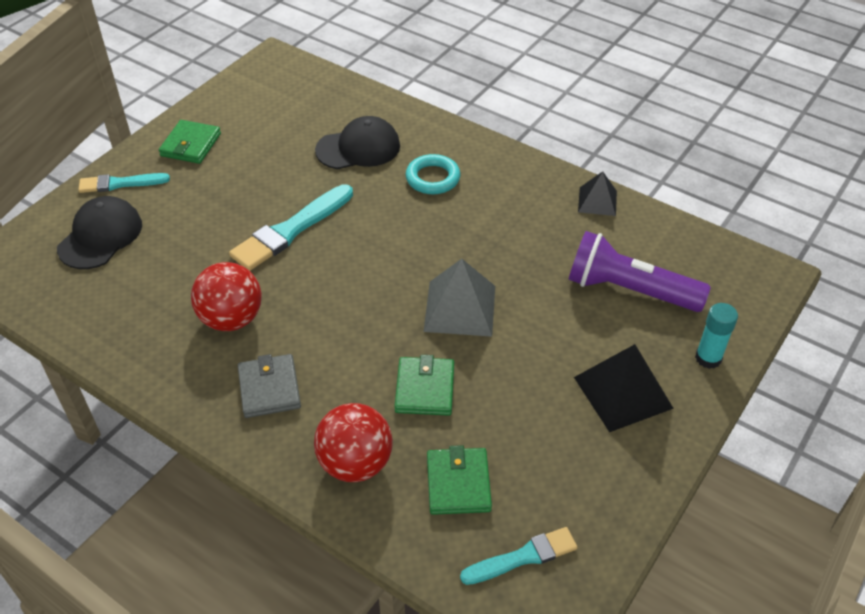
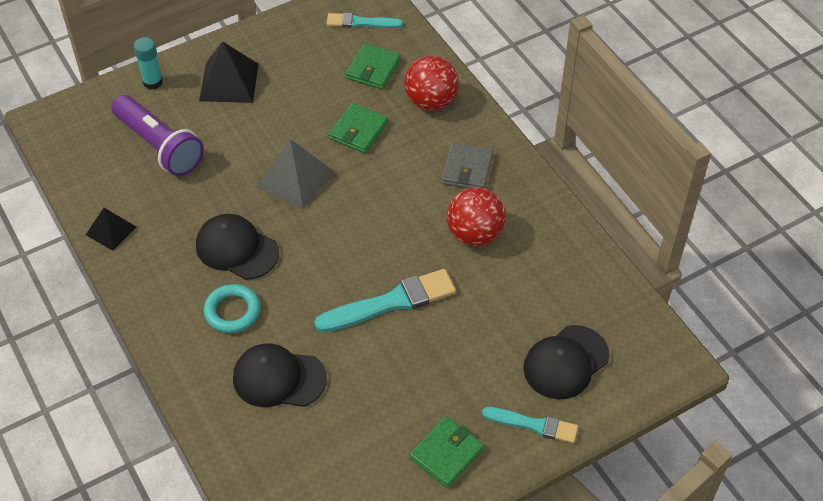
camera: 155 degrees left, 5 degrees up
(468, 225) = (237, 249): none -> black cap

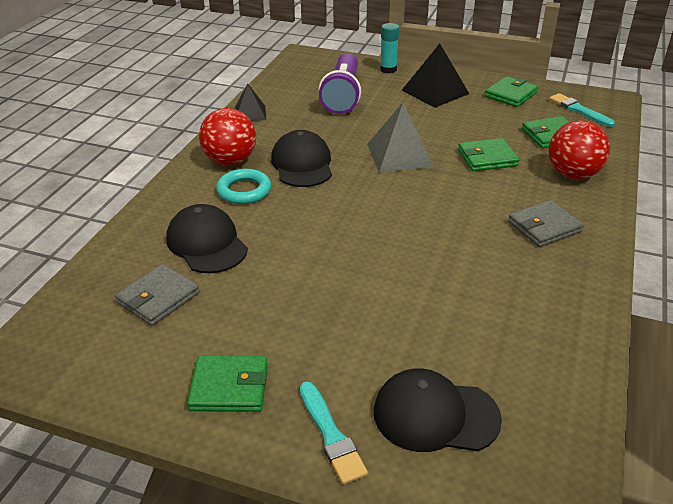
camera: 50 degrees right, 15 degrees down
(291, 40) = (511, 94): none -> green wallet
(314, 445) = (158, 298): none -> grey wallet
(391, 302) = (353, 260): turquoise brush -> none
(475, 234) = (488, 268): red ball -> red ball (230, 161)

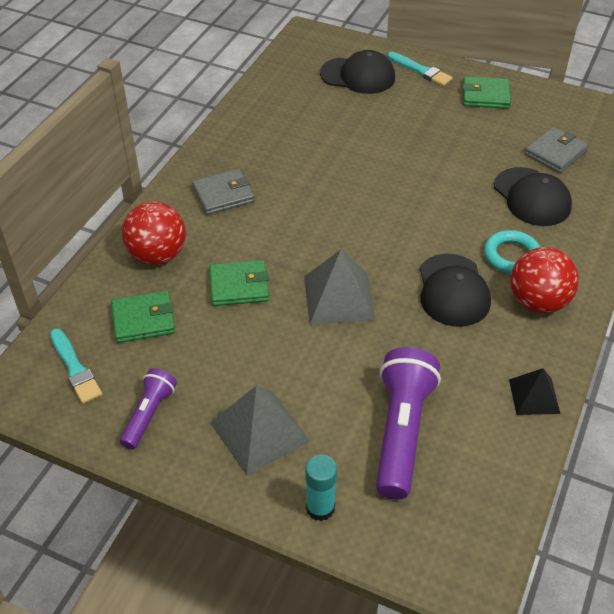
camera: 175 degrees left, 10 degrees up
(331, 435) = (420, 70): turquoise brush -> turquoise brush turned 150 degrees clockwise
(435, 92) = (259, 431): black pyramid -> grey pyramid
(511, 94) = (149, 414): green wallet -> purple flashlight

